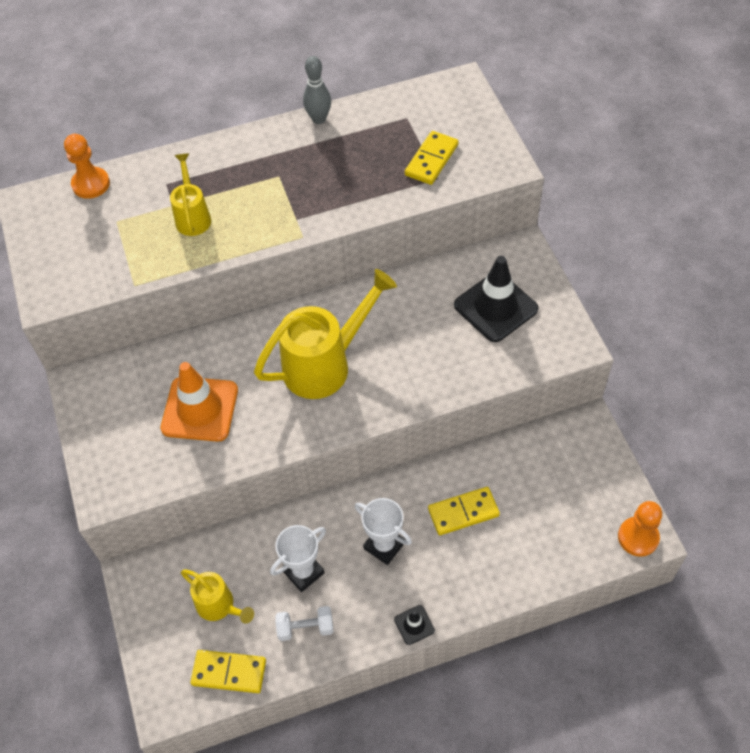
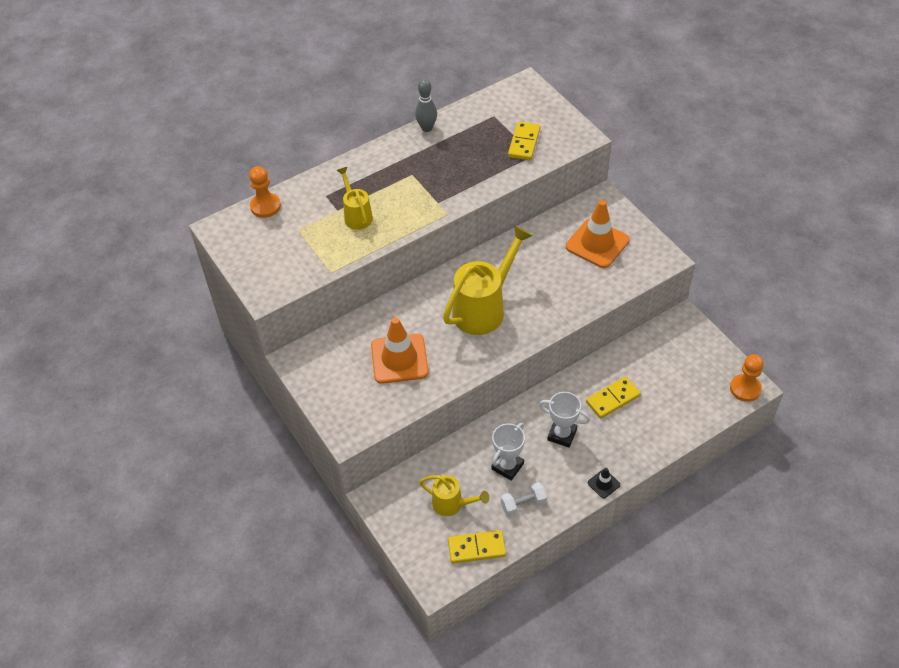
camera: 15 degrees left, 5 degrees down
(495, 307) = (597, 243): black traffic cone -> orange traffic cone

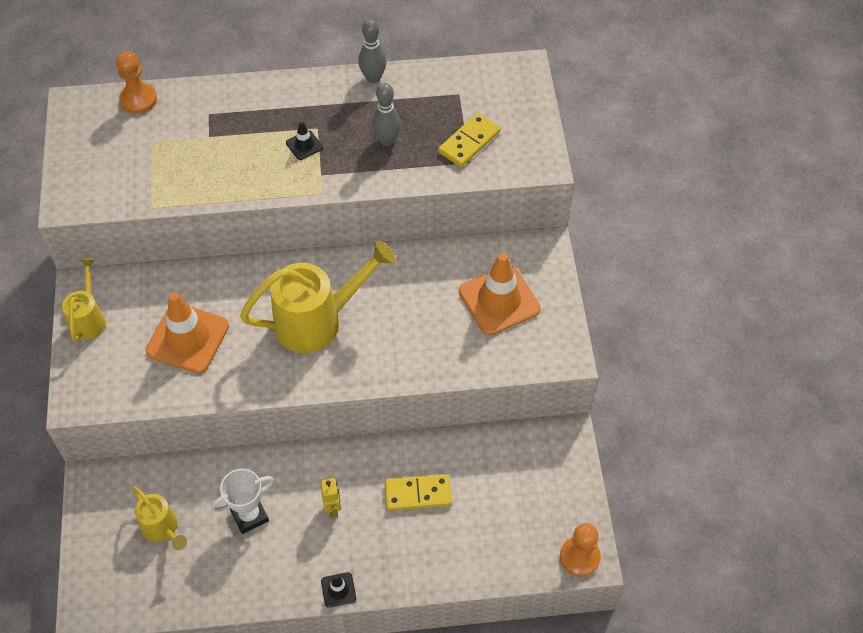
camera: 25 degrees right, 5 degrees up
(356, 215) = (224, 152): yellow watering can -> yellow watering can (89, 319)
(411, 189) = (304, 145): none -> black traffic cone
(467, 163) = (387, 140): none -> grey bowling pin
(476, 548) = (154, 592): yellow domino -> none
(523, 504) = (236, 568): white dumbbell -> none
(562, 434) = (333, 508): white trophy -> yellow robot

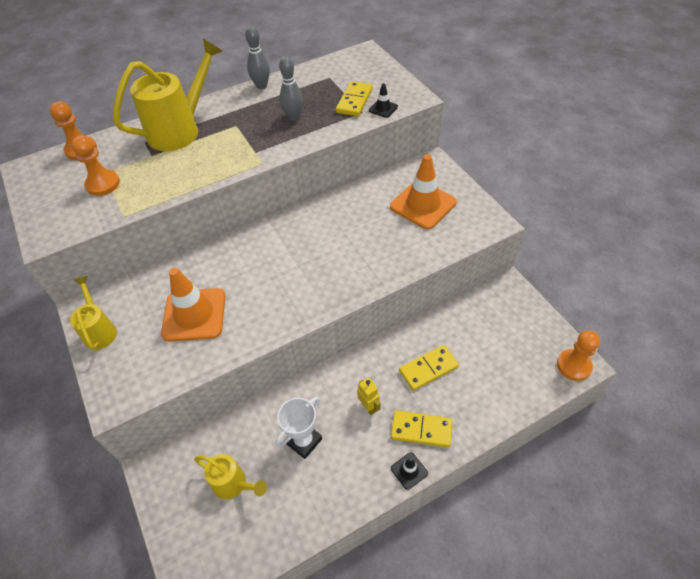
camera: 20 degrees left, 5 degrees down
(145, 157) = (103, 184): none -> orange pawn
(304, 145) = (231, 138): black traffic cone -> black traffic cone (383, 108)
(317, 321) = (295, 265): yellow watering can -> yellow watering can (180, 130)
(373, 555) = (421, 430): none -> yellow domino

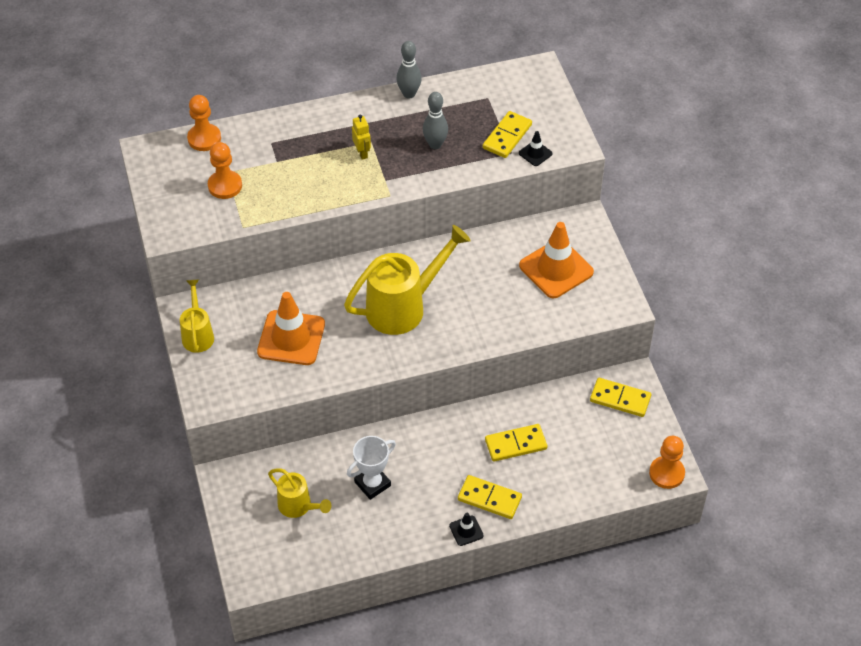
camera: 10 degrees right, 0 degrees up
(180, 130) = (310, 135): yellow watering can -> yellow watering can (403, 307)
(369, 407) = (444, 467): yellow robot -> yellow robot (362, 153)
(504, 306) = (620, 399): none -> yellow domino

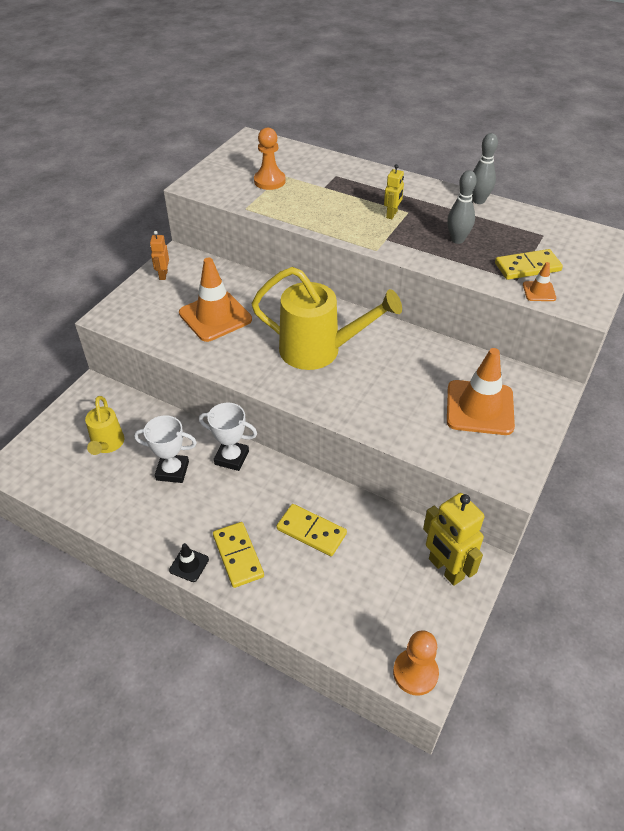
camera: 45 degrees right, 5 degrees down
(198, 334) = (163, 275): yellow watering can -> orange robot
(204, 138) = (295, 151): orange pawn -> none
(401, 440) = (231, 458): none -> white trophy
(535, 153) = (539, 291): black traffic cone -> orange traffic cone
(620, 399) = (445, 569): yellow domino -> yellow robot

